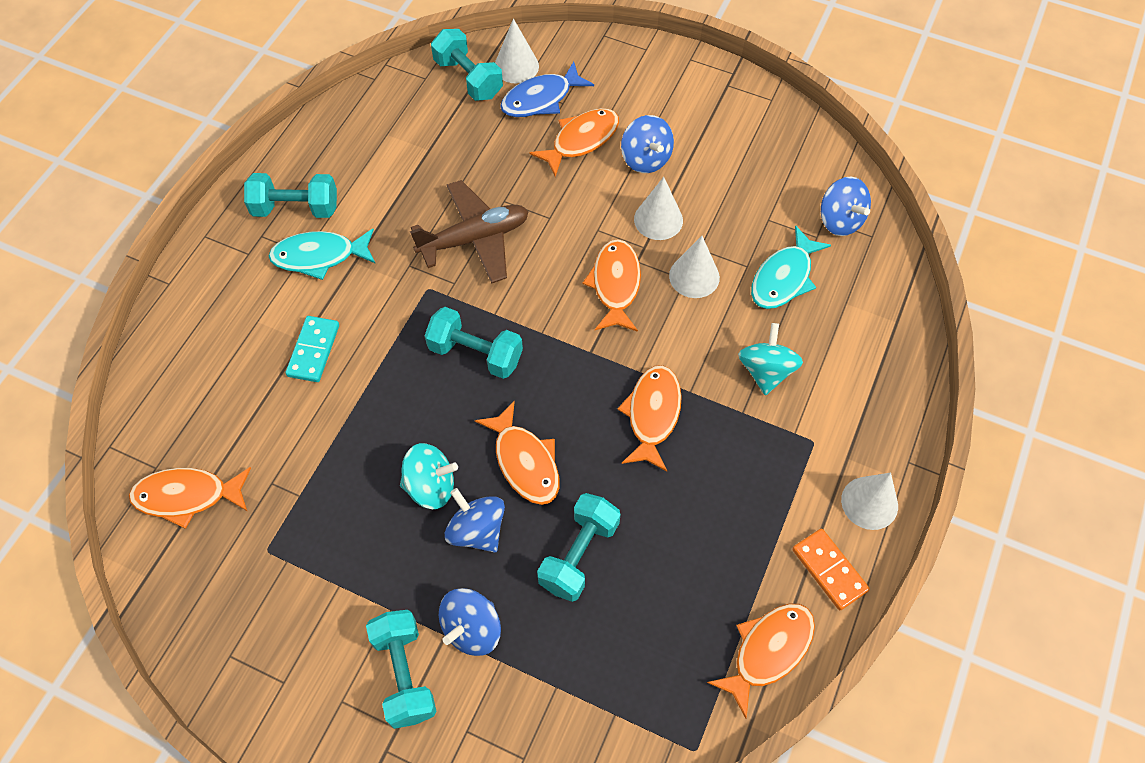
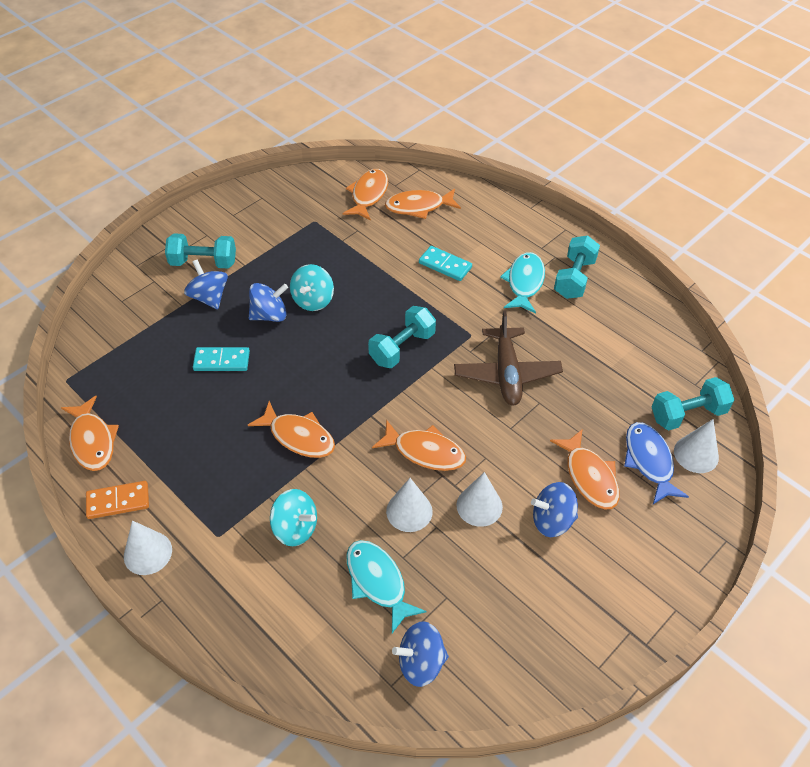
camera: 110 degrees right, 10 degrees down
(525, 462) = (303, 352): orange fish -> orange fish (418, 207)
(579, 554) = (221, 361): turquoise dumbbell -> turquoise domino

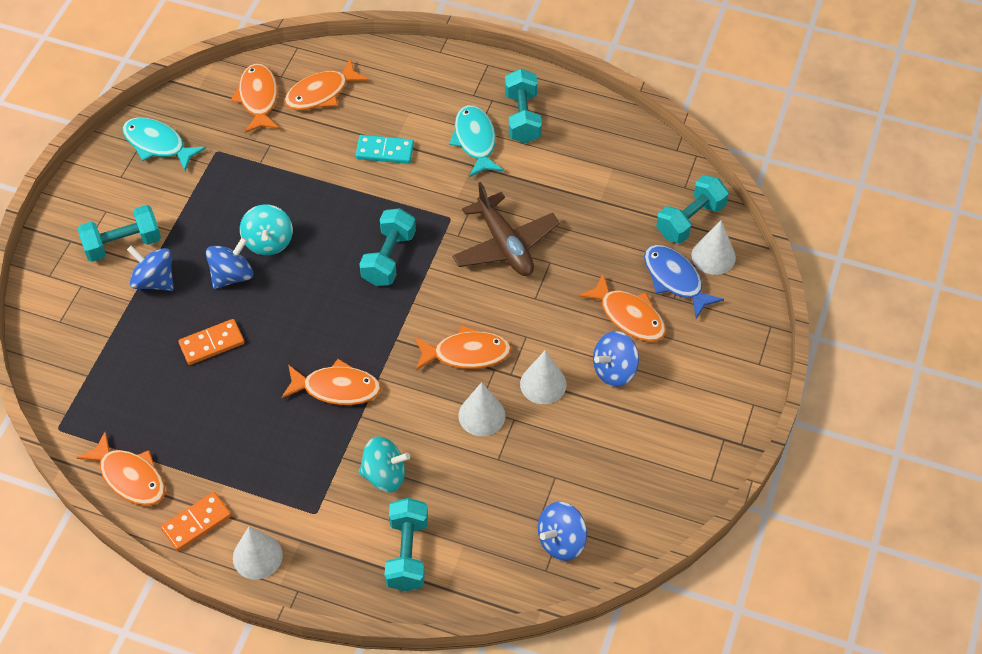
camera: 25 degrees left, 5 degrees up
(221, 361) = (212, 344): turquoise domino -> orange domino
(274, 609) = (407, 553): none -> turquoise dumbbell
(378, 582) = (487, 490): turquoise fish -> turquoise fish (158, 144)

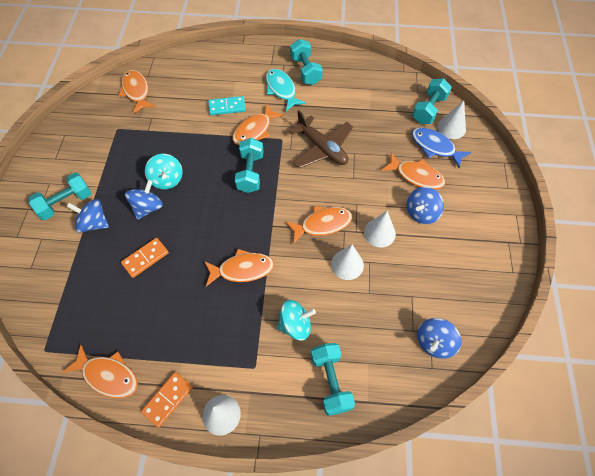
camera: 15 degrees left, 5 degrees up
(158, 144) = (76, 132): turquoise fish -> none
(321, 93) = (176, 81): orange fish -> orange fish (254, 130)

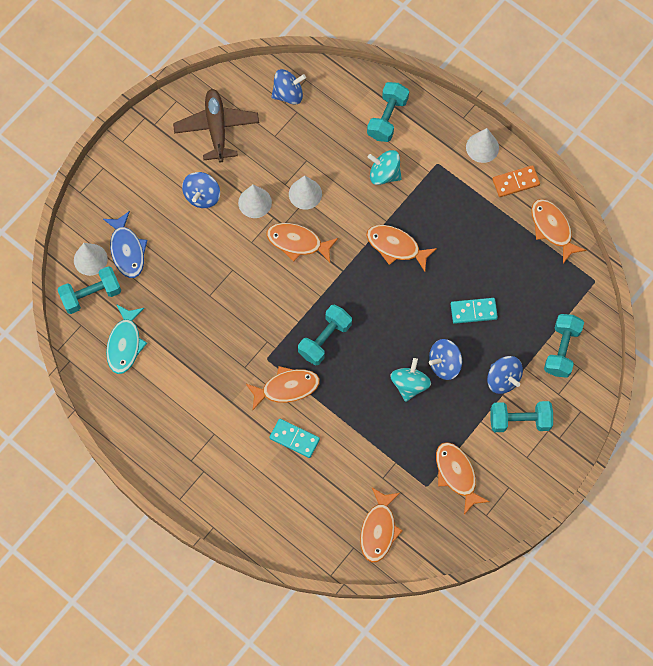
camera: 145 degrees left, 10 degrees up
(145, 258) = (473, 311): orange domino -> turquoise domino
(281, 89) = (220, 424): turquoise fish -> turquoise fish (125, 344)
(305, 71) = (174, 434): turquoise dumbbell -> turquoise dumbbell (561, 350)
(322, 148) = (236, 321): brown plane -> brown plane (217, 128)
(416, 176) = (173, 233): orange fish -> orange fish (457, 474)
(421, 213) = (202, 196): blue spinning top -> blue spinning top turned 120 degrees clockwise

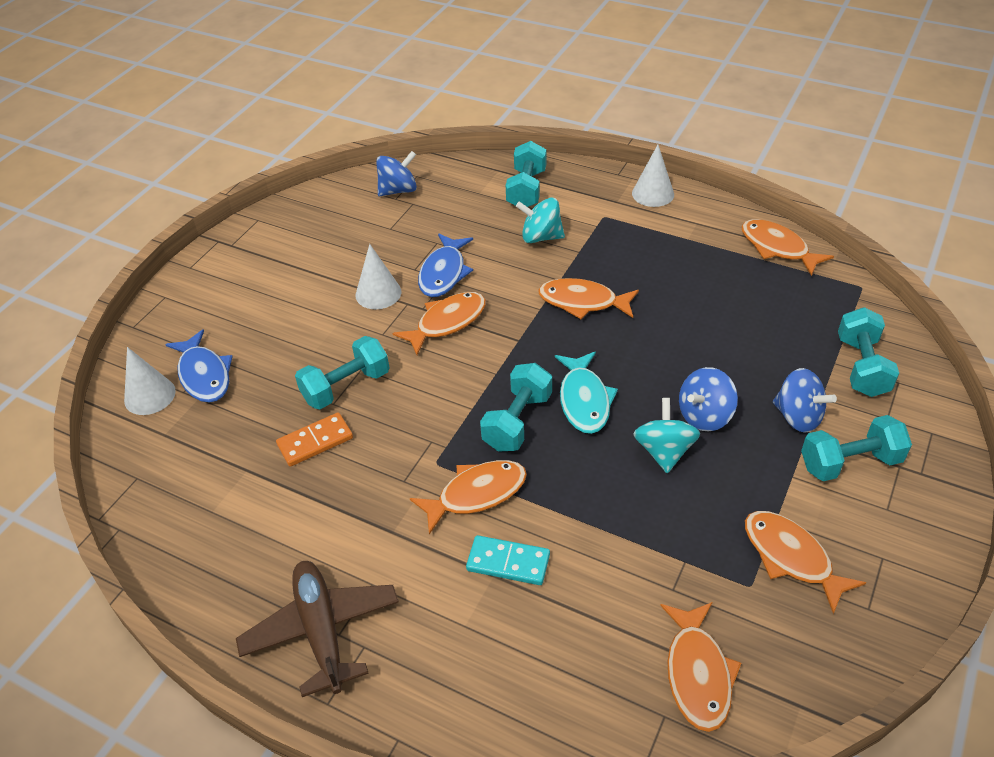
camera: 10 degrees left, 25 degrees down
(91, 295) = (152, 437): turquoise dumbbell -> turquoise dumbbell (346, 387)
(125, 344) = (209, 488): turquoise fish -> turquoise fish (584, 400)
(202, 196) = (305, 300): blue spinning top -> none
(217, 128) = (314, 234): brown plane -> brown plane (322, 631)
(297, 242) = (447, 322): orange fish -> orange fish turned 135 degrees clockwise
(305, 194) = (444, 273): white cone -> blue fish
(473, 311) = (717, 348): turquoise domino -> none
(515, 182) = (709, 215): orange domino -> orange domino (315, 441)

